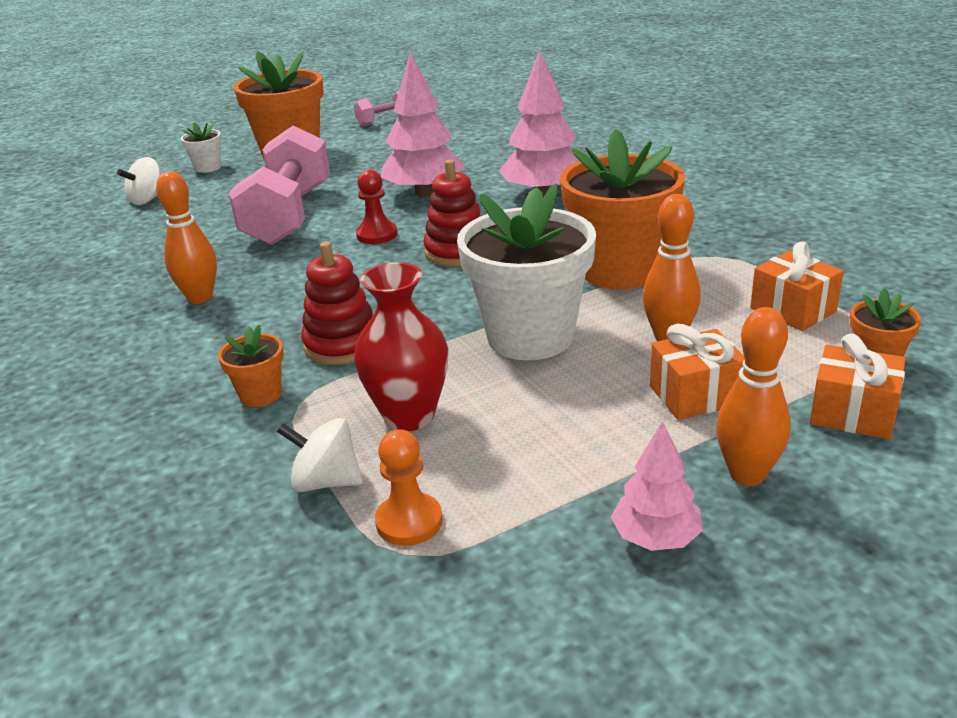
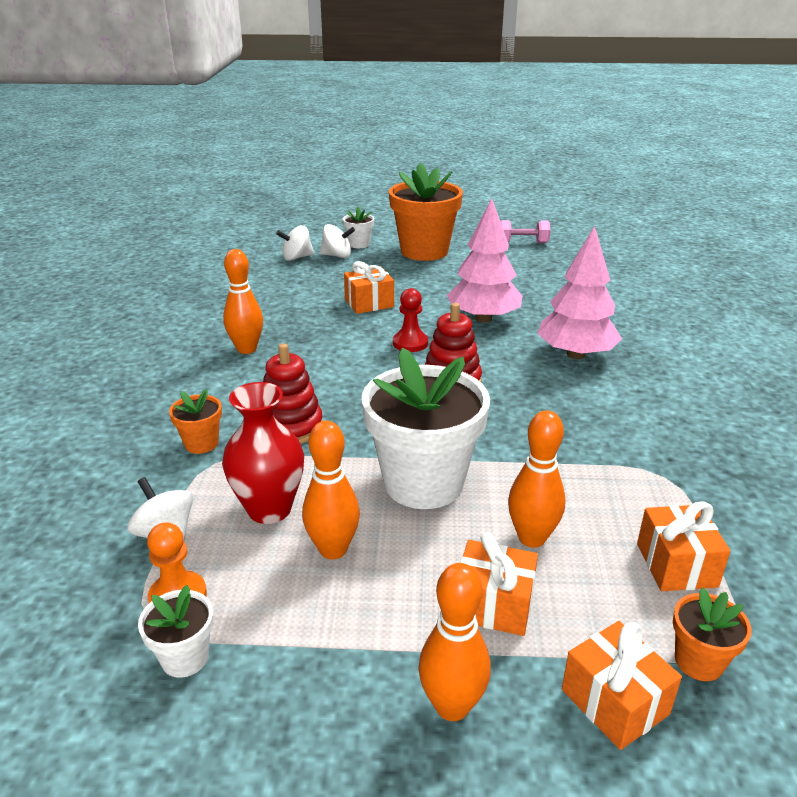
camera: 30 degrees right, 0 degrees up
(196, 185) = (337, 256): none -> white spinning top
(289, 215) = (369, 303): pink dumbbell -> orange gift
(480, 560) = (185, 658): none -> white flower pot
(512, 419) = (333, 549): none -> orange bowling pin
(620, 271) = (560, 454): orange flower pot -> none
(656, 538) = (318, 718): pink tree -> none

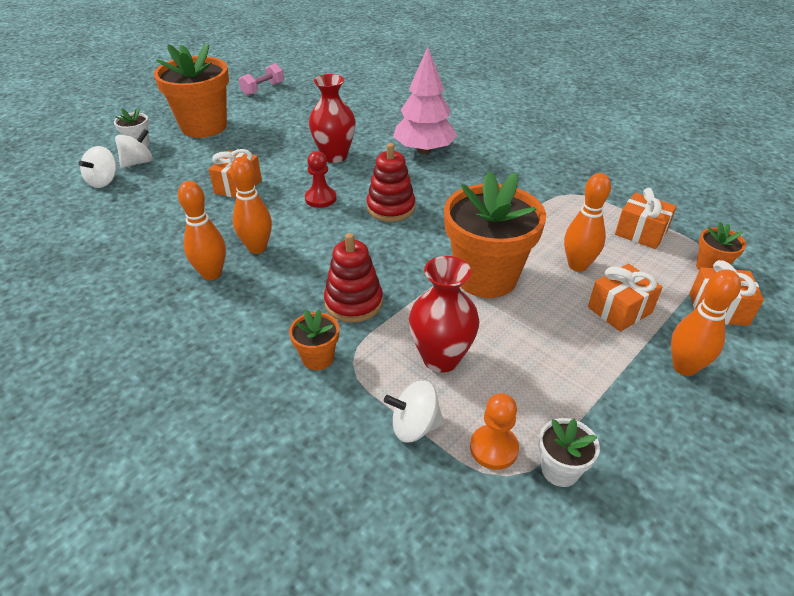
camera: 50 degrees left, 10 degrees up
(333, 549) = (513, 348): orange bowling pin -> orange bowling pin (257, 248)
(423, 483) = (486, 277): white flower pot -> orange flower pot
(483, 318) = (334, 156): pink tree -> red vase

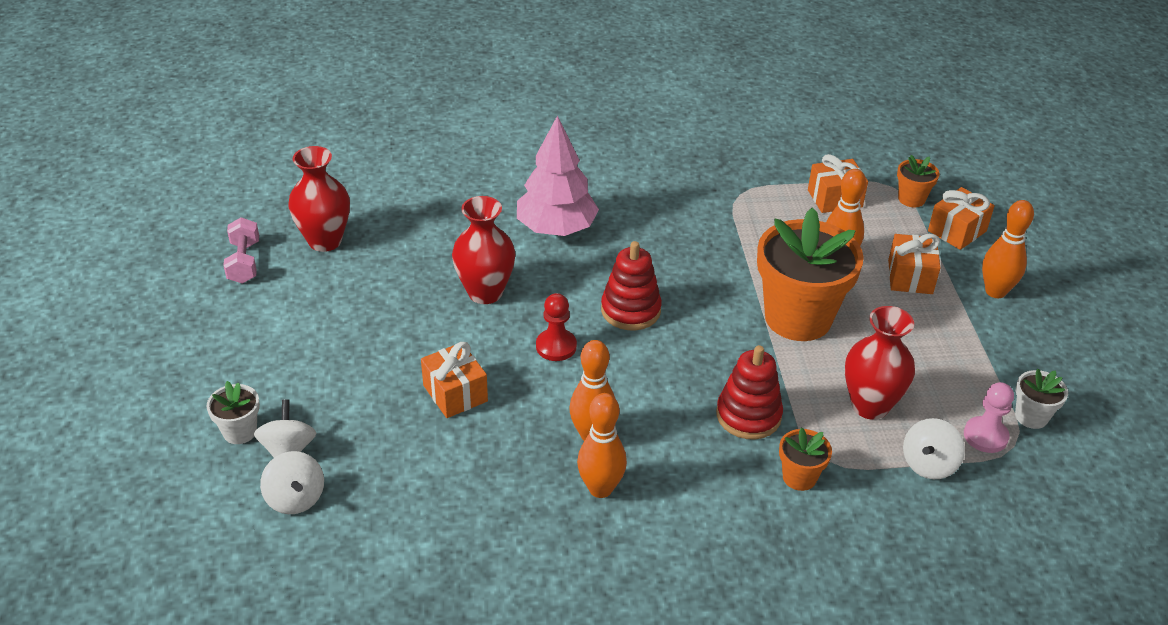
camera: 50 degrees left, 0 degrees up
(204, 126) = (273, 356): orange flower pot -> none
(308, 98) = (325, 241): none -> red vase
(494, 448) = (985, 436): orange pawn -> pink pawn

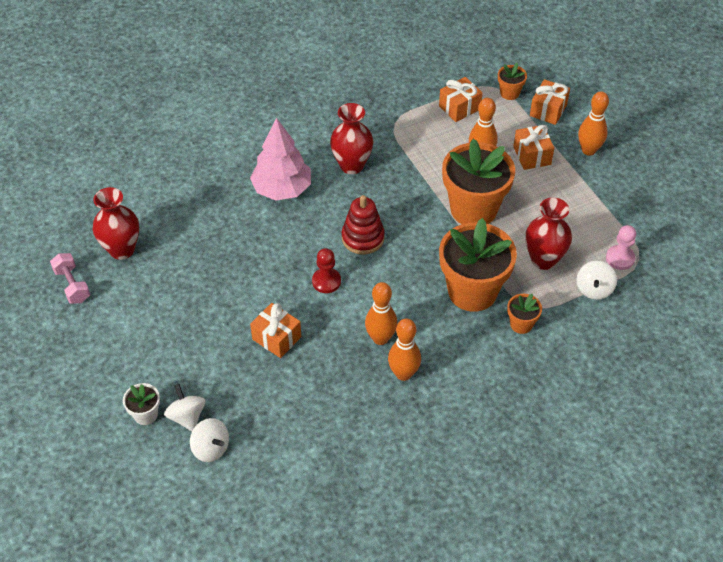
camera: 20 degrees left, 10 degrees up
(485, 292) = (258, 255): red vase -> red vase (351, 165)
(748, 415) = (472, 291): red stacking toy -> orange flower pot
(1031, 416) = (641, 236): white flower pot -> none

